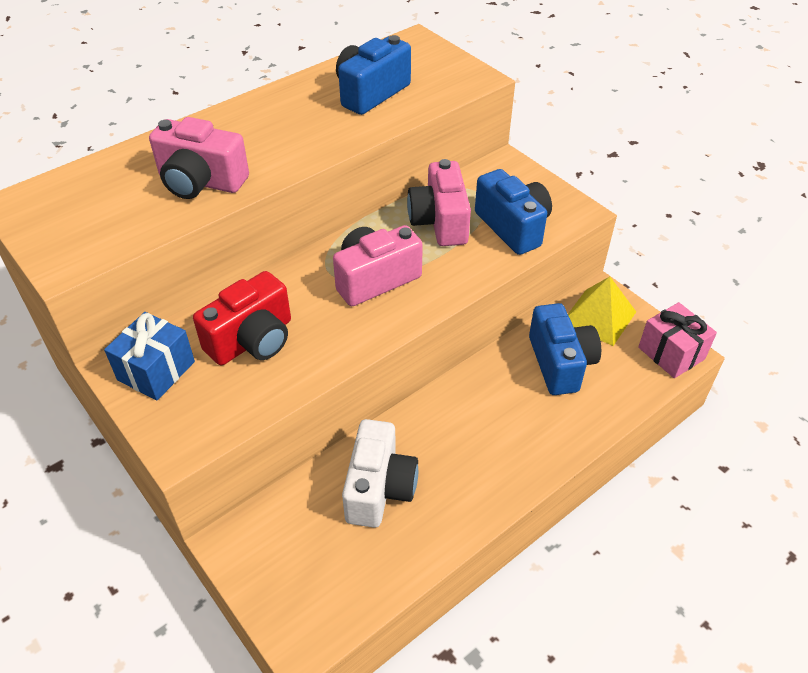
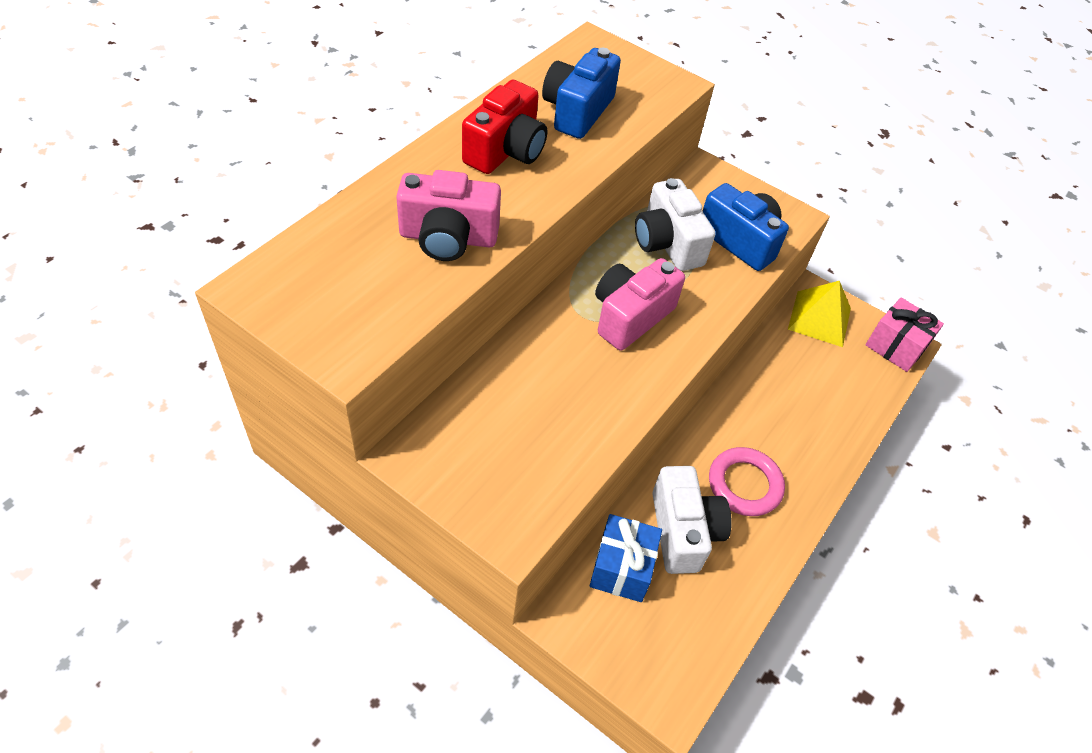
camera: 20 degrees left, 5 degrees up
(156, 371) = (451, 454): blue gift -> blue gift (622, 568)
(252, 340) = (536, 403): red camera -> red camera (506, 151)
(440, 222) = (667, 243): pink camera -> white camera
(458, 456) = (744, 484): none -> pink ring
(560, 363) = (802, 372): blue camera -> none

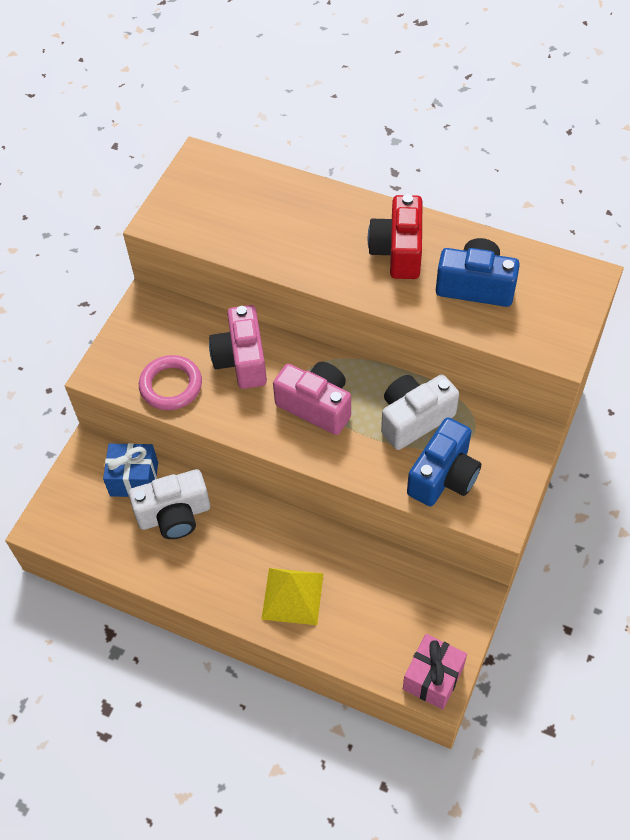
camera: 85 degrees right, 5 degrees up
(448, 238) = (284, 242): pink camera -> pink camera (242, 360)
(506, 151) = (398, 251): red camera -> red camera turned 75 degrees clockwise
(744, 484) = (229, 554): pink ring -> pink ring (171, 385)
(819, 318) = (442, 602): yellow pyramid -> yellow pyramid (292, 596)

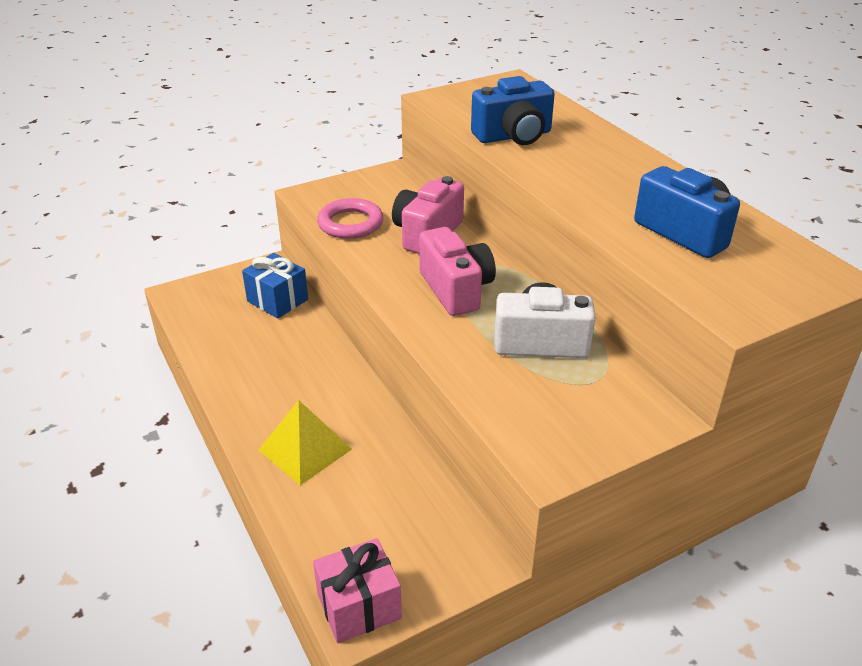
camera: 35 degrees right, 20 degrees down
(174, 515) = (278, 338): white camera -> none
(398, 251) = (628, 183): red camera -> none
(443, 476) = (523, 398): blue camera -> blue camera (513, 136)

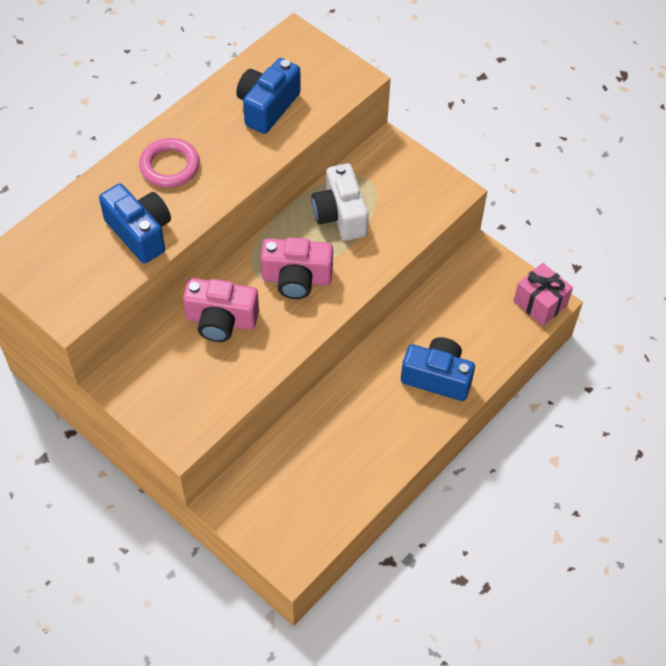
camera: 110 degrees left, 20 degrees up
(277, 300) = (272, 472): blue gift -> none
(305, 449) = (437, 377): yellow pyramid -> blue camera
(350, 223) = (223, 384): pink ring -> pink ring (170, 166)
(456, 289) = (296, 279): pink camera -> pink camera turned 135 degrees counterclockwise

